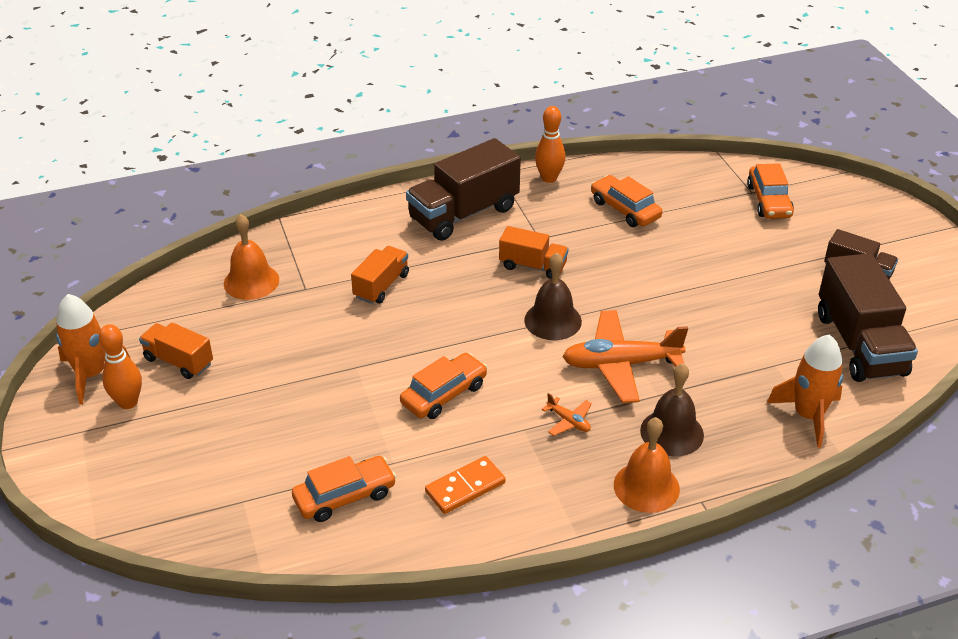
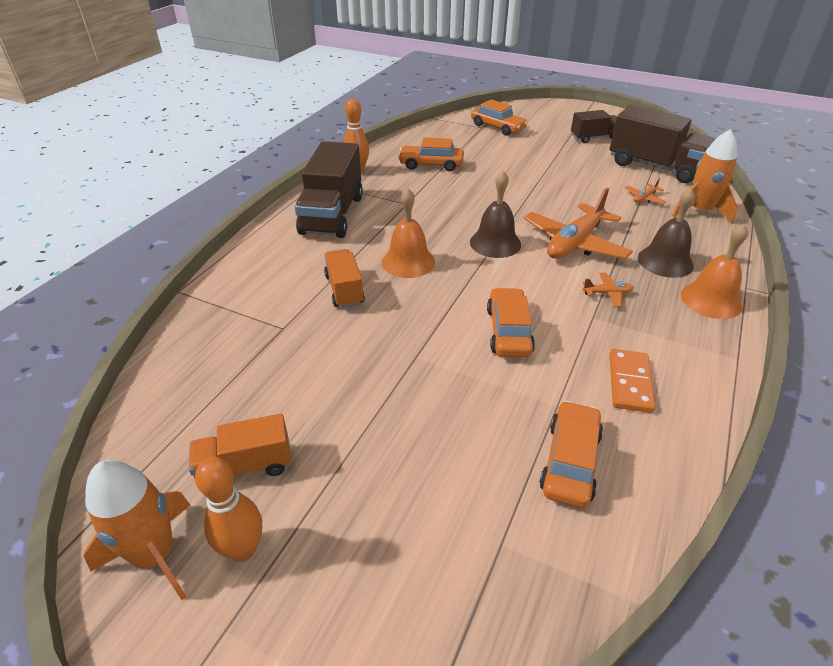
camera: 45 degrees left, 0 degrees up
(251, 281) = (223, 352): orange bell -> orange bell (408, 262)
(533, 266) = (429, 220): orange truck -> none
(775, 367) = (644, 198): none -> orange plane

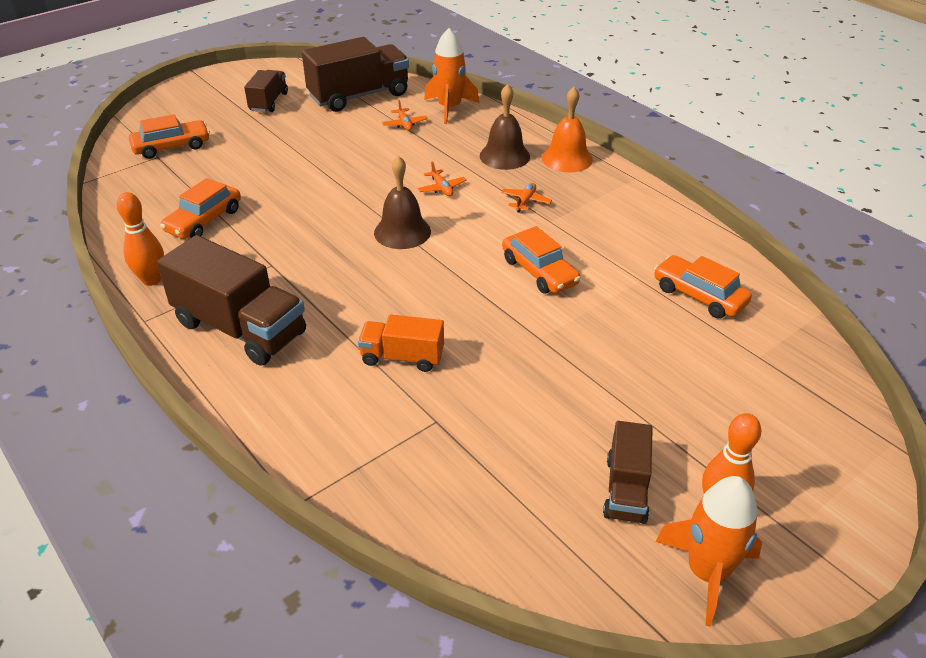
camera: 65 degrees left, 0 degrees up
(245, 466) = (626, 489): orange truck -> brown truck
(408, 262) = (388, 298): orange bell -> none
(508, 331) = (539, 271): orange car -> orange car turned 150 degrees counterclockwise
(574, 243) = (441, 188): orange plane -> orange plane, size x0.43
(630, 382) = (635, 235): orange domino -> none

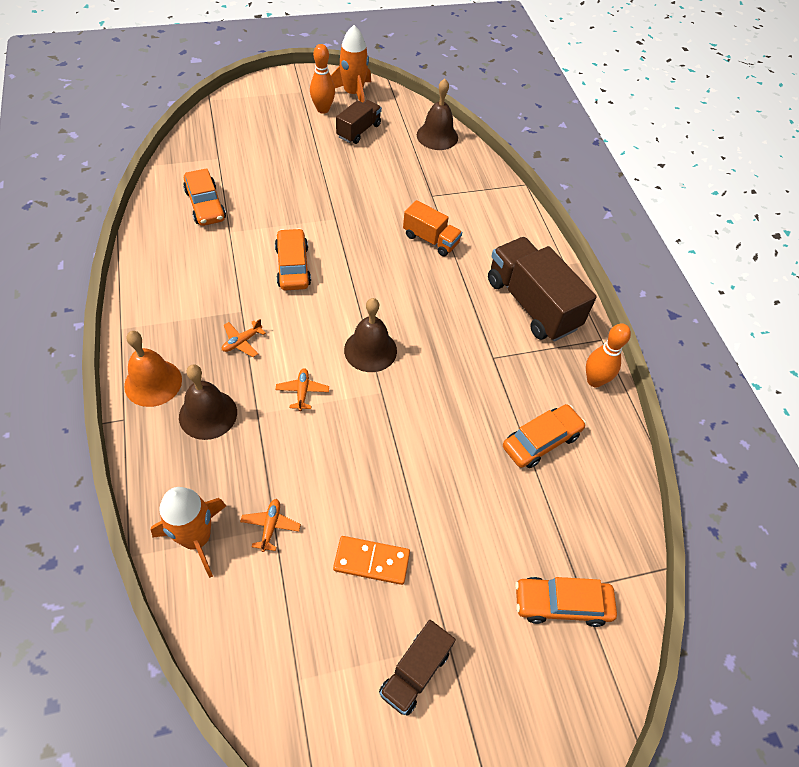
camera: 160 degrees left, 15 degrees up
(322, 129) = (371, 561): none -> orange domino
(359, 96) = (288, 629): brown truck -> none
(492, 541) = (437, 136): none -> brown bell

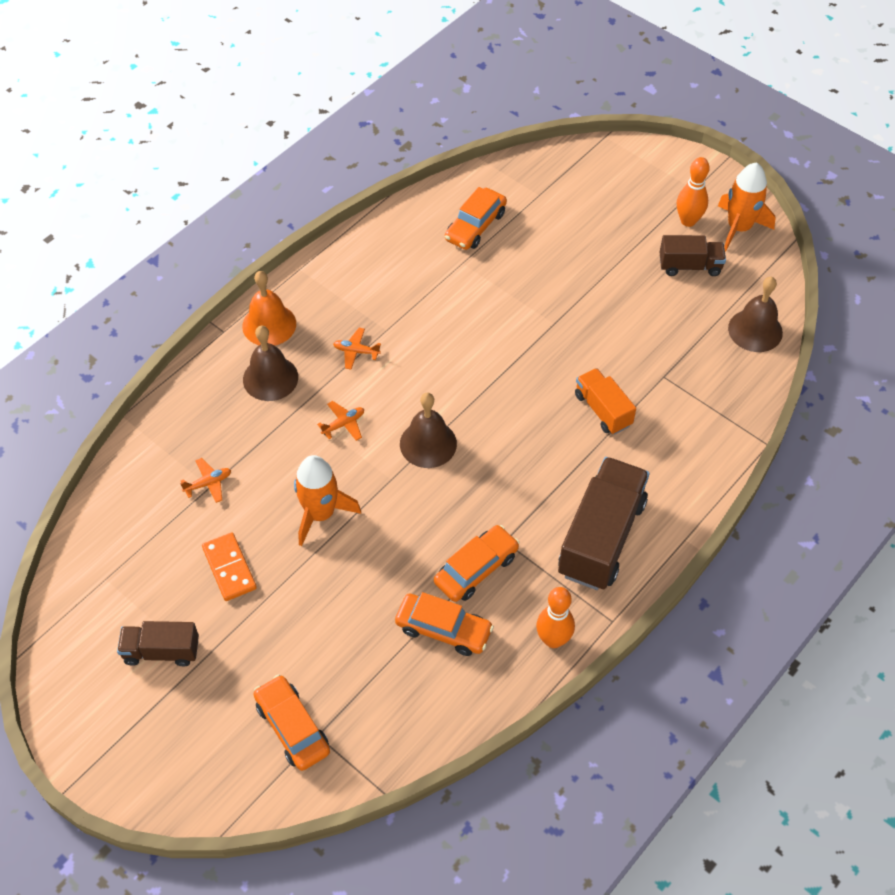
camera: 60 degrees right, 0 degrees up
(196, 538) = (164, 444): orange rocket -> orange rocket (321, 514)
(293, 266) = (467, 331): orange car -> orange car (476, 569)
(430, 239) = (603, 410): orange truck -> orange truck turned 150 degrees clockwise

